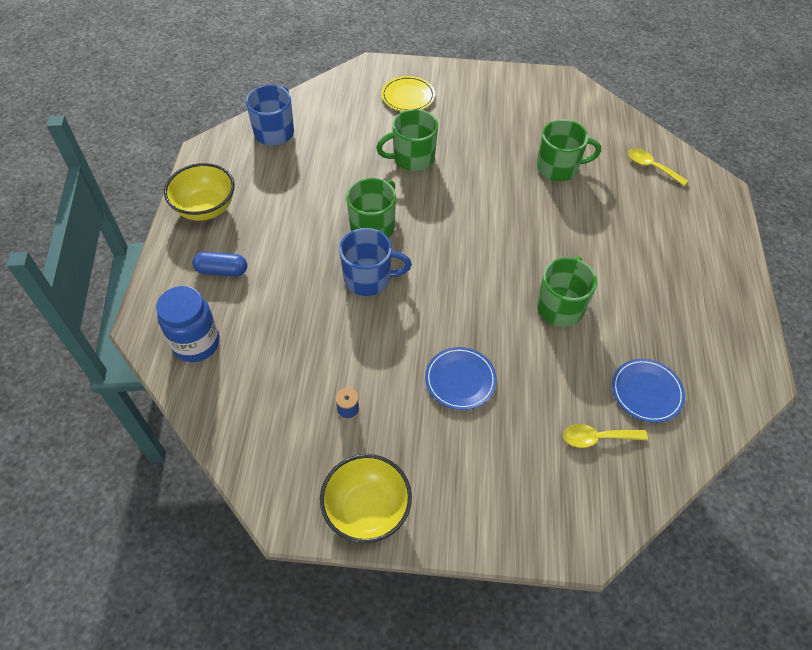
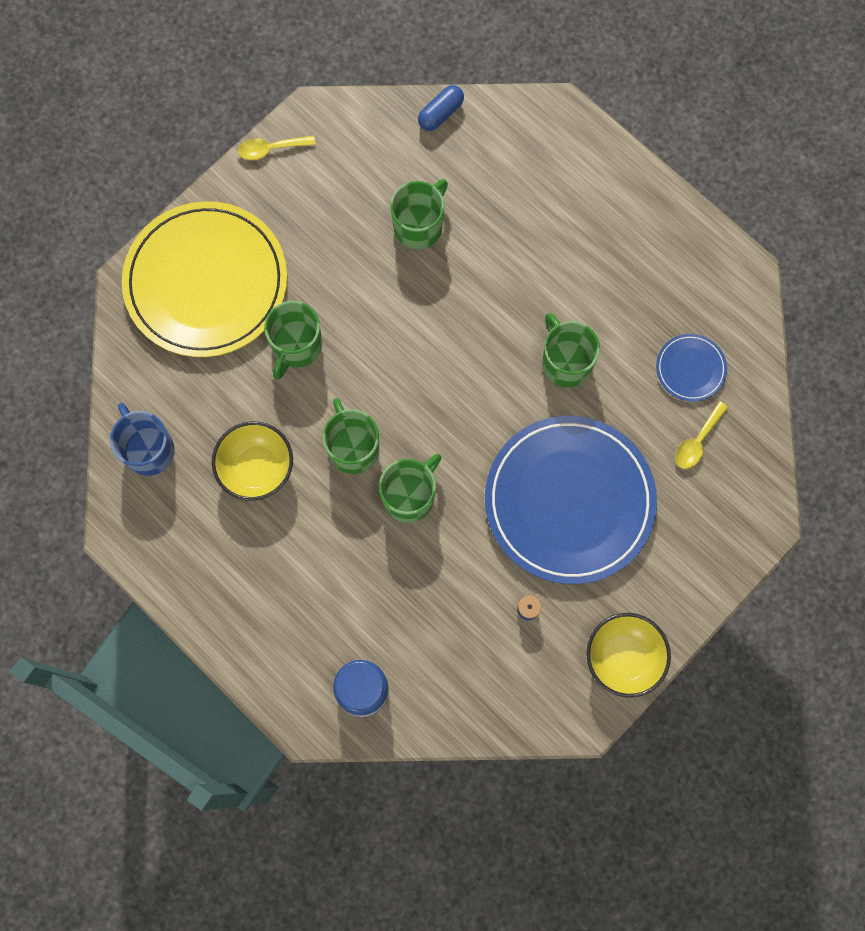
camera: 50 degrees left, 20 degrees up
(205, 208) = (203, 584): yellow bowl -> yellow bowl (256, 468)
(222, 270) = (296, 618): blue capsule -> blue capsule (440, 113)
(369, 279) = (410, 496): blue mug -> green mug
(408, 96) = (206, 282): yellow plate -> yellow plate, size x2.36
(460, 380) = (569, 501): blue plate -> blue plate, size x2.36
(651, 167) = (486, 144): yellow spoon -> yellow spoon (271, 149)

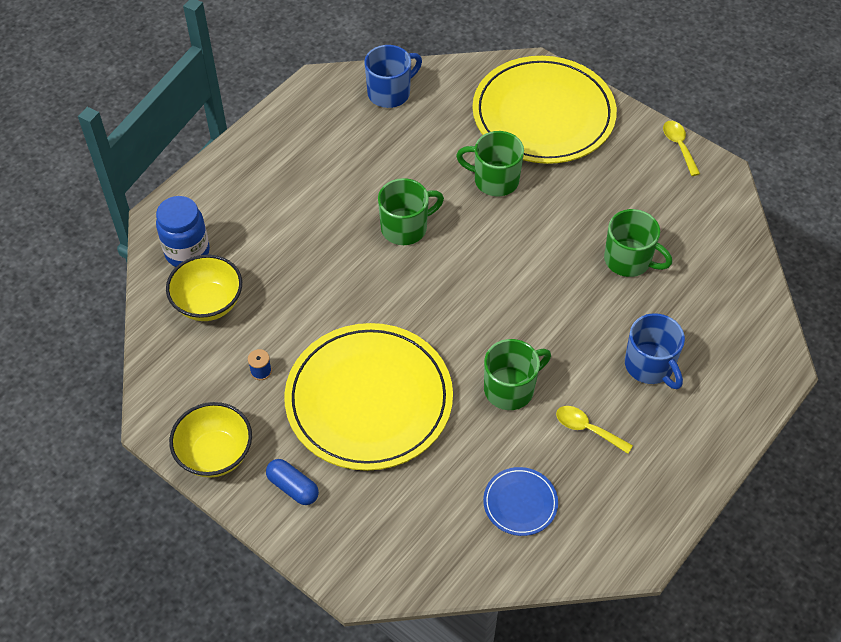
camera: 85 degrees right, 20 degrees down
(256, 468) = (380, 163): yellow bowl -> yellow bowl (208, 303)
(410, 496) = (364, 272): green mug -> none
(440, 113) = (750, 269): blue capsule -> blue capsule (293, 487)
(548, 228) = (650, 366): none -> blue mug
(569, 501) = (369, 400): blue plate -> yellow plate
(697, 441) = (441, 512): yellow spoon -> yellow spoon (587, 429)

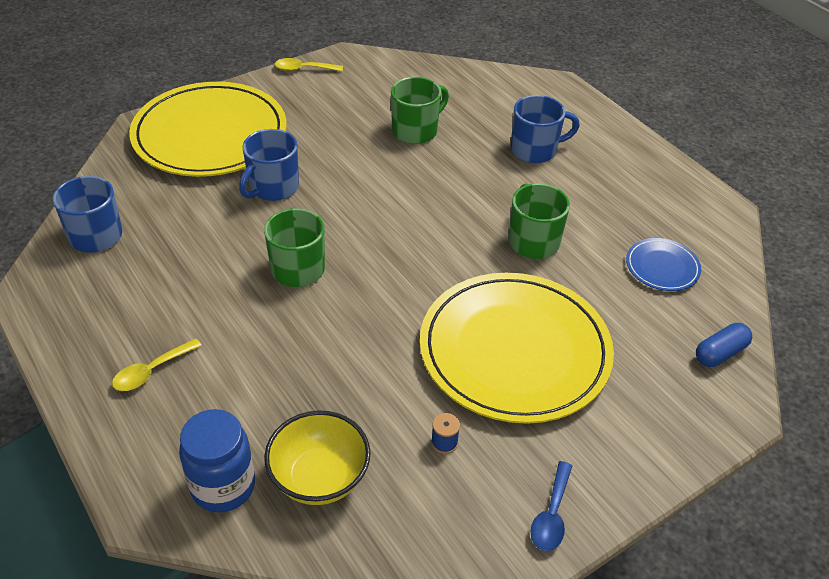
camera: 75 degrees left, 10 degrees down
(215, 454) = (551, 515): yellow bowl -> blue spoon
(293, 487) = (613, 444): blue capsule -> blue capsule (720, 353)
(494, 180) = (273, 188): green mug -> blue mug
(587, 429) = (591, 204): yellow spoon -> yellow spoon (151, 371)

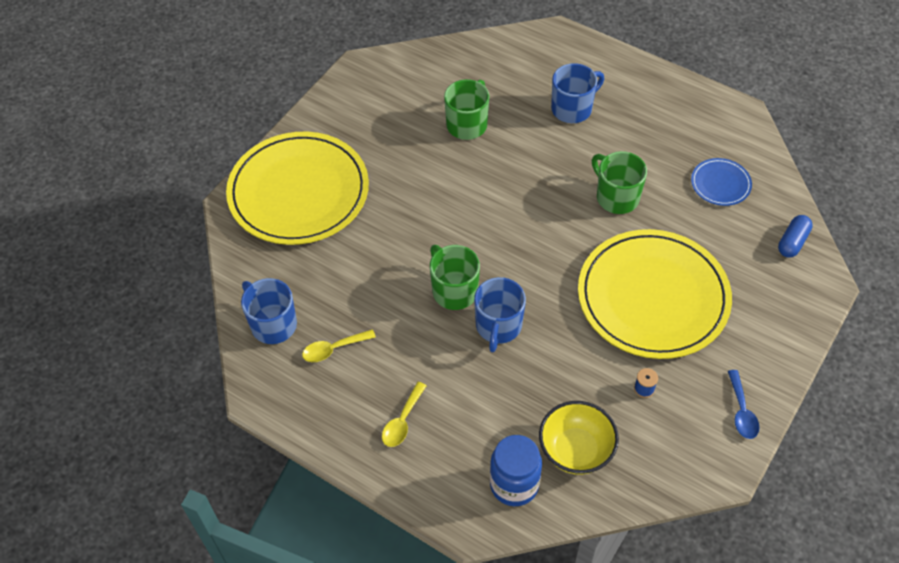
camera: 20 degrees left, 10 degrees up
(273, 188) = (386, 224): blue mug -> blue mug (498, 326)
(303, 69) = (333, 93): yellow spoon -> yellow spoon (333, 349)

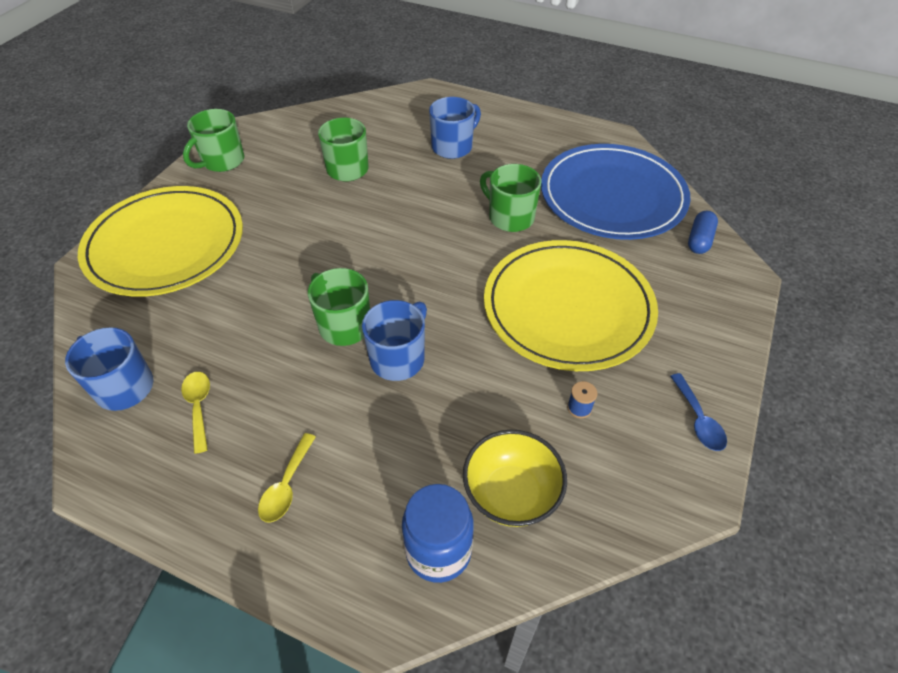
camera: 10 degrees left, 5 degrees down
(333, 349) = (199, 407): yellow spoon -> yellow spoon turned 105 degrees clockwise
(347, 103) = (222, 161): none -> green mug
(498, 326) = (398, 358): blue mug -> blue mug turned 150 degrees counterclockwise
(720, 184) = (612, 196): blue plate -> blue plate, size x2.36

